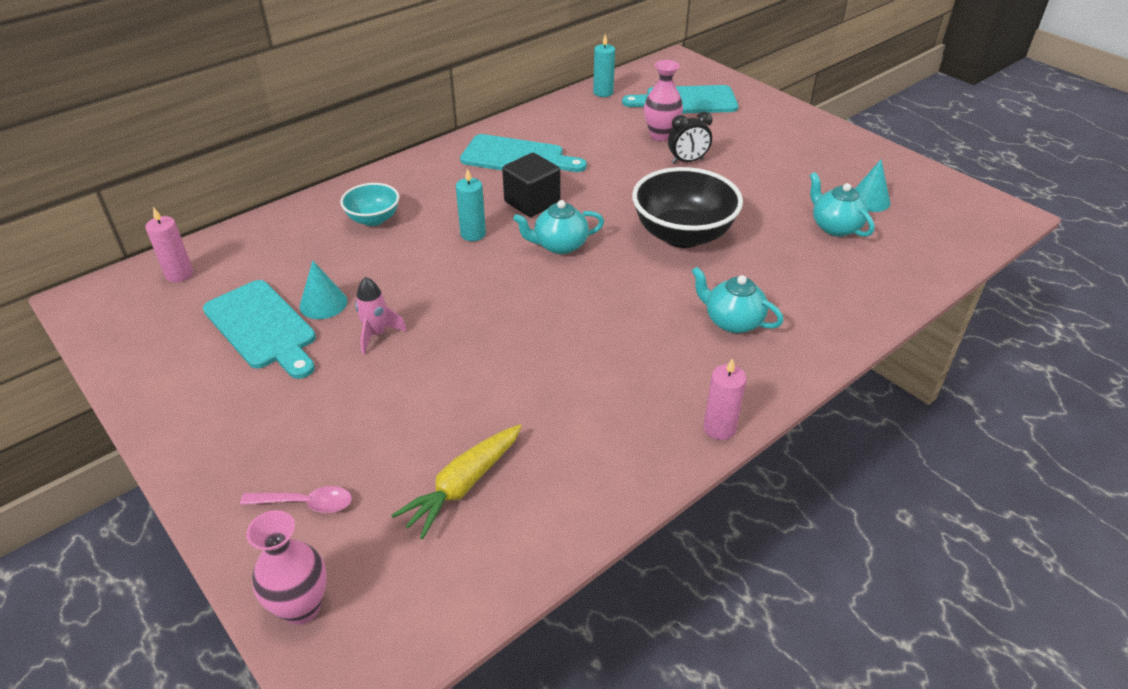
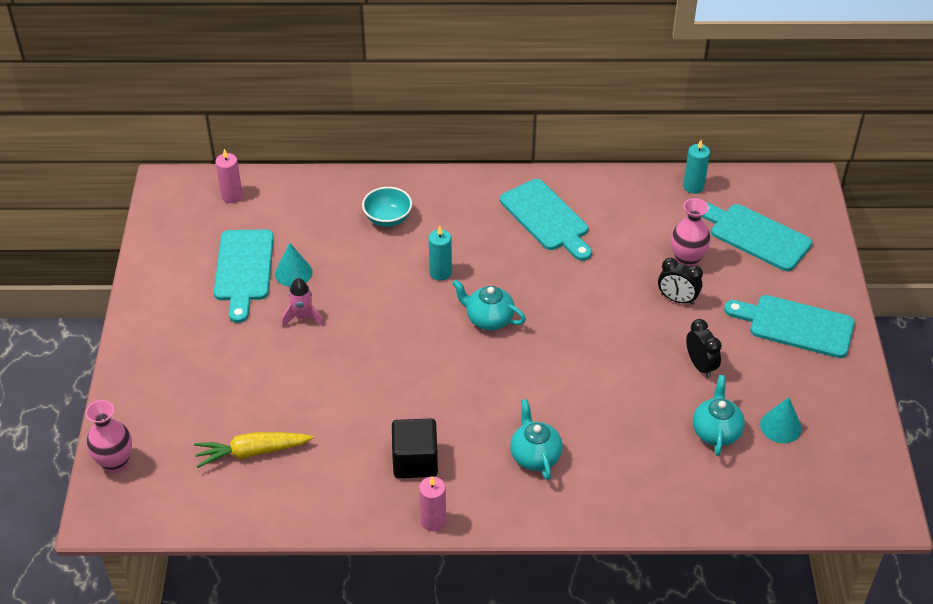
camera: 40 degrees right, 5 degrees up
(306, 503) = (166, 406): pink spoon -> none
(532, 202) = (511, 269): black cube -> black cube (415, 461)
(683, 235) = (587, 365): black bowl -> none
(763, 192) = (700, 366): none -> black clock
(787, 138) = (795, 325): none -> turquoise cutting board

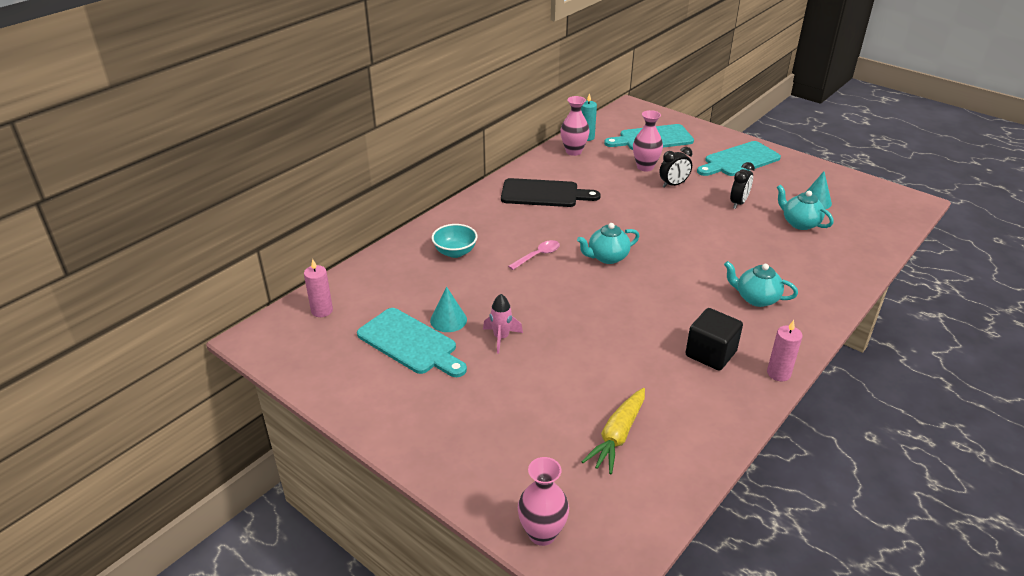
camera: 50 degrees left, 10 degrees down
(440, 272) = (538, 255): turquoise candle -> pink spoon
(546, 218) = (544, 194): turquoise cutting board -> black cutting board
(652, 193) = (573, 151): none -> pink vase
(700, 366) = (738, 203): black clock -> black clock turned 105 degrees clockwise

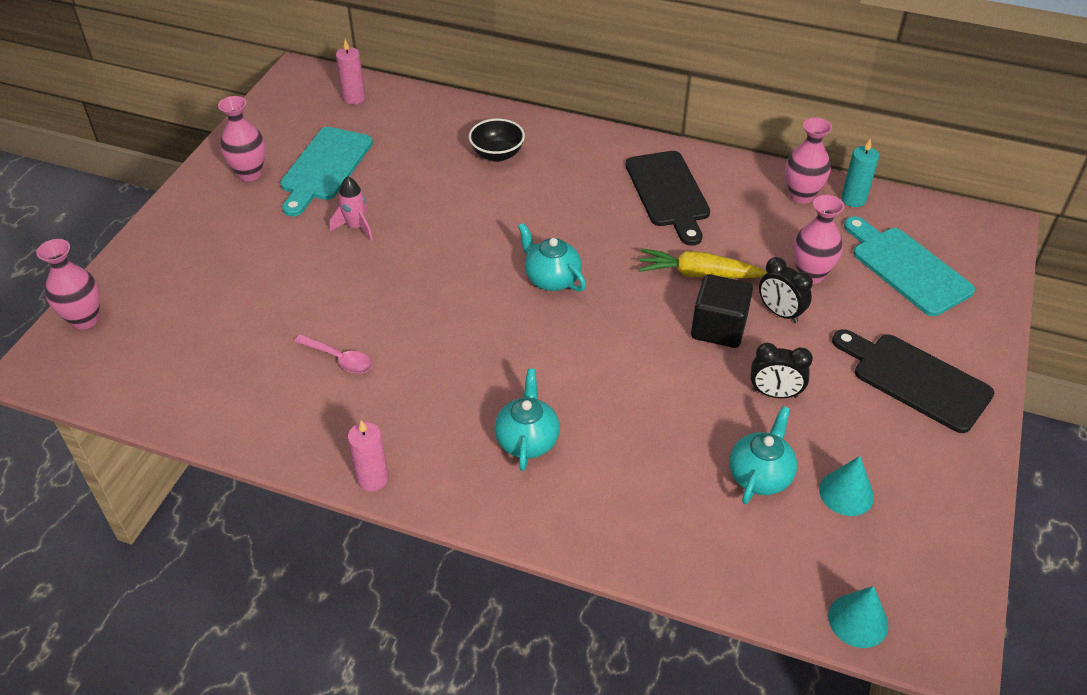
camera: 70 degrees right, 10 degrees up
(387, 391) = (250, 173): none -> pink vase
(448, 320) = (372, 182): turquoise cone -> turquoise cone (858, 620)
(455, 252) = (497, 154): turquoise bowl -> black bowl
(538, 255) = (524, 219): pink spoon -> pink spoon (339, 359)
(617, 436) = (224, 347): yellow carrot -> yellow carrot (698, 274)
(710, 354) = (389, 407): black cube -> black cube (718, 328)
(739, 160) = (915, 379): turquoise cutting board -> black cutting board

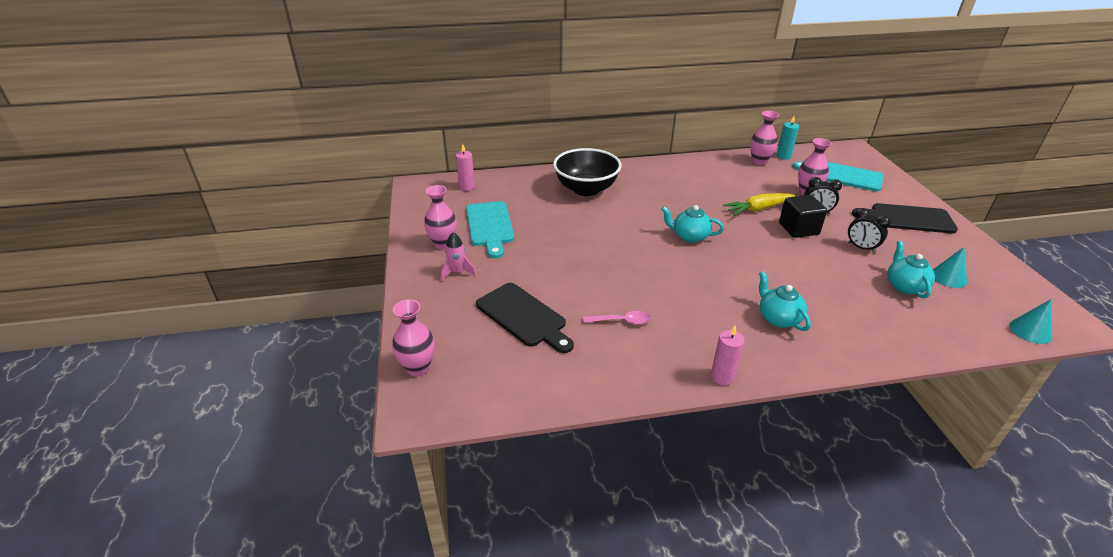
camera: 30 degrees left, 10 degrees down
(356, 227) = (547, 249): pink rocket -> pink rocket (457, 272)
(497, 154) = (586, 189): black bowl -> black bowl, size x1.81
(668, 193) = (697, 179): black cutting board -> black cutting board (523, 317)
(774, 393) = (861, 247): black clock -> black clock turned 60 degrees clockwise

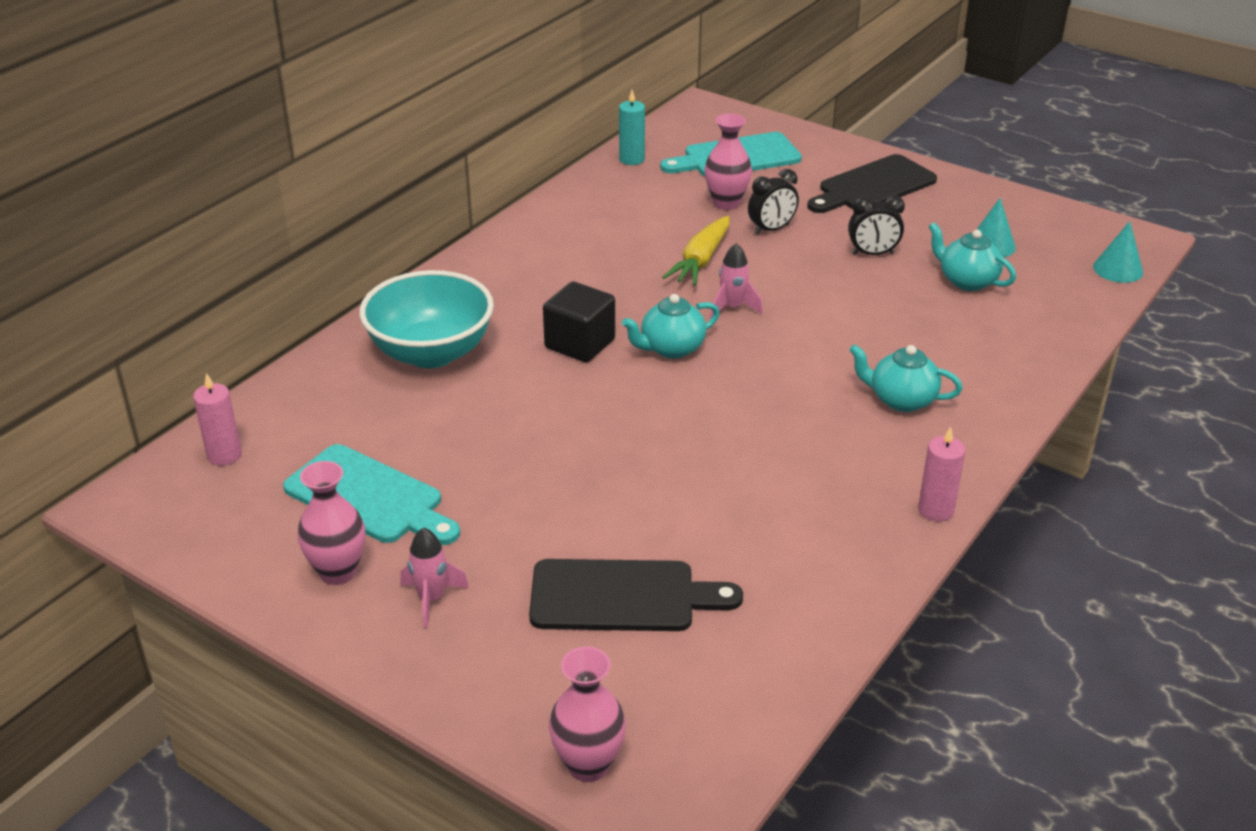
camera: 45 degrees left, 0 degrees up
(586, 189) = (431, 353): black bowl -> turquoise bowl
(621, 321) = (747, 518): pink spoon -> none
(745, 235) = (732, 308): none -> pink rocket
(759, 161) = (612, 183): pink vase -> none
(798, 229) = (780, 264): black cube -> black cube (580, 344)

